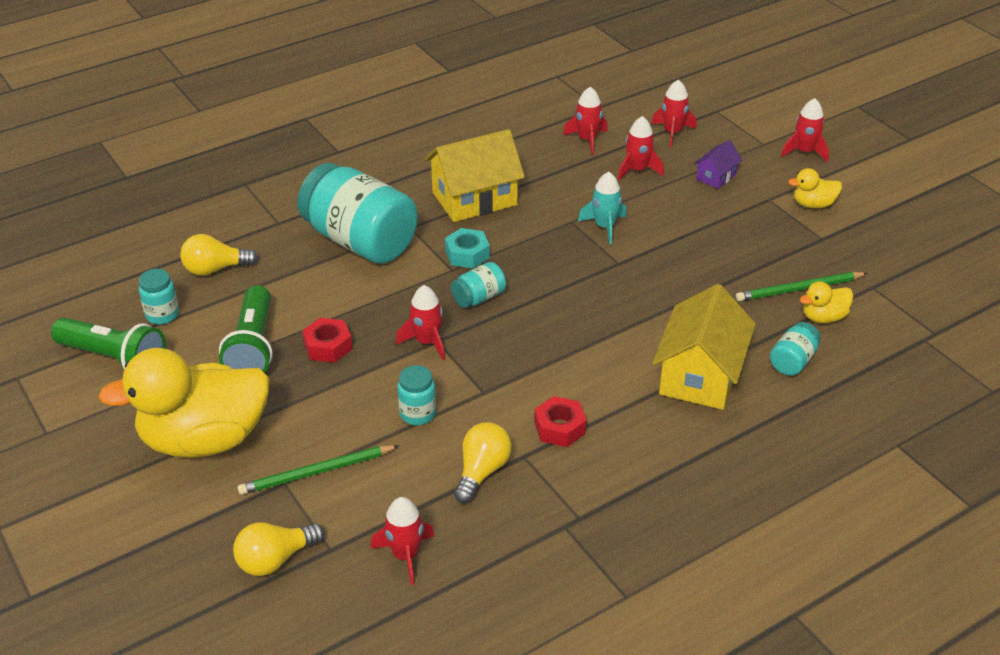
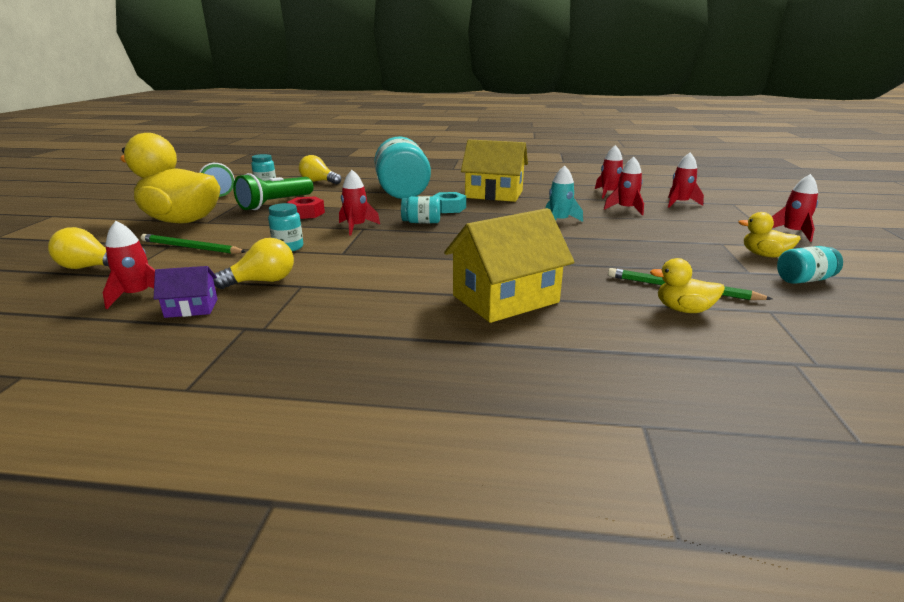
camera: 40 degrees right, 15 degrees down
(559, 428) = (351, 283): red nut -> none
(716, 176) = (687, 224): purple house -> purple house (191, 308)
(793, 361) = (607, 322): turquoise jar -> turquoise jar (804, 280)

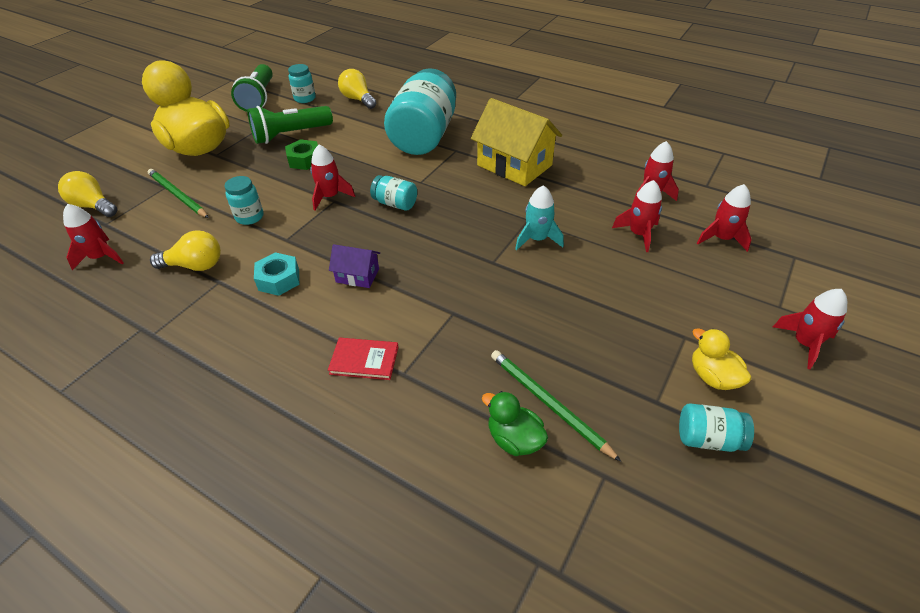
camera: 25 degrees right, 20 degrees up
(191, 308) = (124, 288): purple house -> purple house (357, 275)
(306, 213) = (304, 160): red nut -> green nut
(449, 208) = (443, 183): turquoise nut -> turquoise nut (279, 279)
(505, 299) = (364, 360): yellow house -> red book
(683, 310) = (514, 439): yellow duck -> green duck

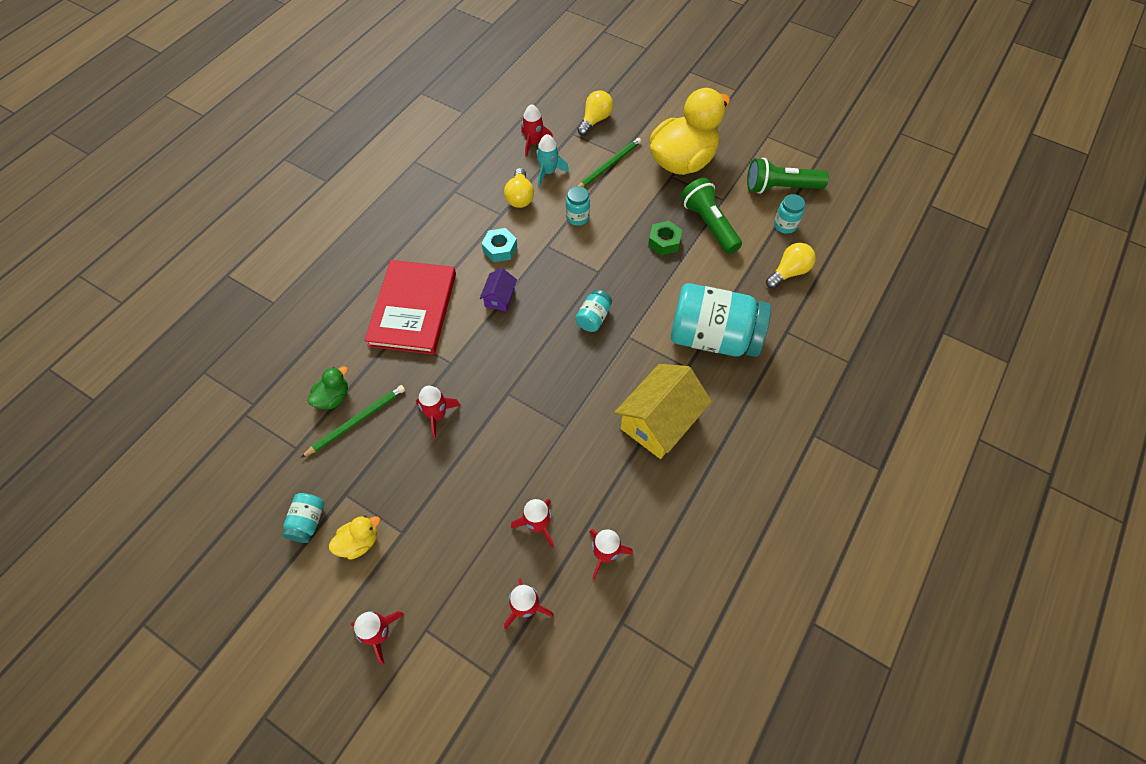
camera: 90 degrees right, 15 degrees up
(330, 197) = (605, 268): red rocket -> red rocket (437, 415)
(364, 360) = (413, 309): red book -> red book, size x2.29
(537, 239) = (536, 432): turquoise rocket -> turquoise rocket (548, 172)

